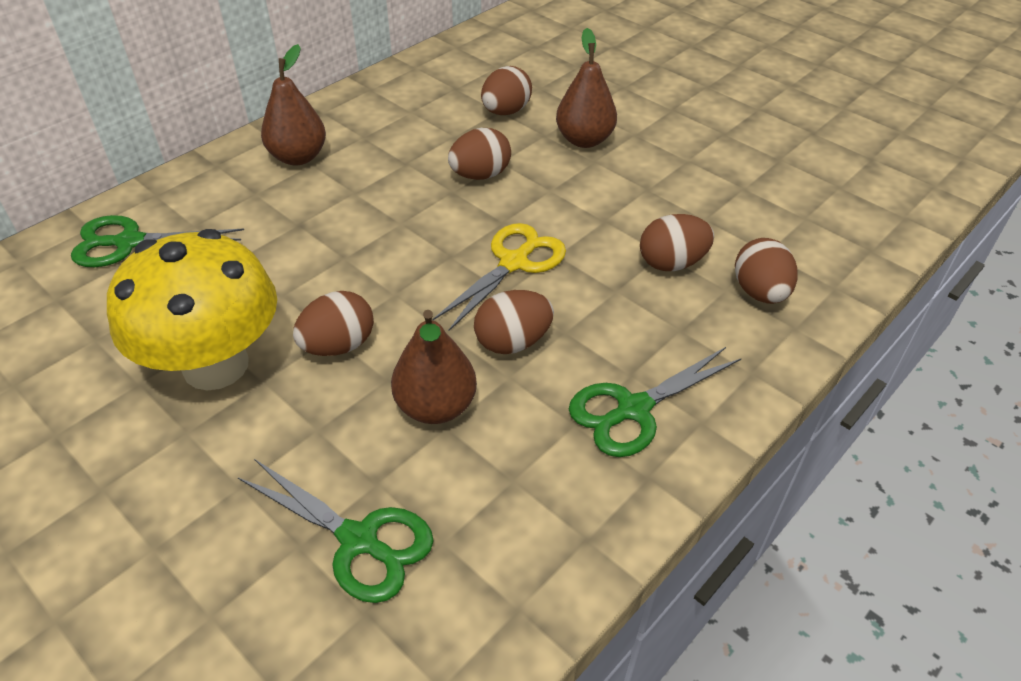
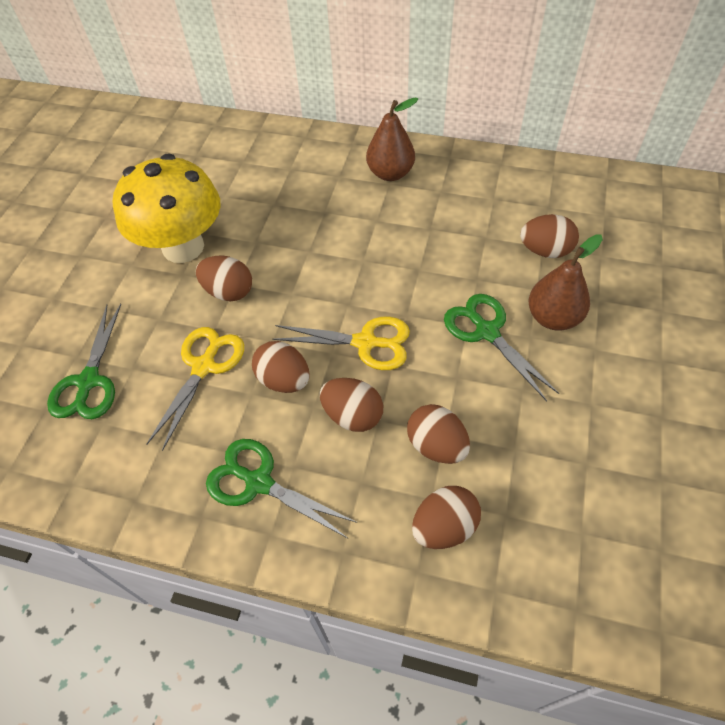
camera: 65 degrees right, 10 degrees up
(129, 242) = (257, 153): green scissors -> green scissors (487, 332)
(436, 406) = (204, 366): brown pear -> yellow scissors
(480, 175) = (450, 275): brown egg -> brown egg (353, 415)

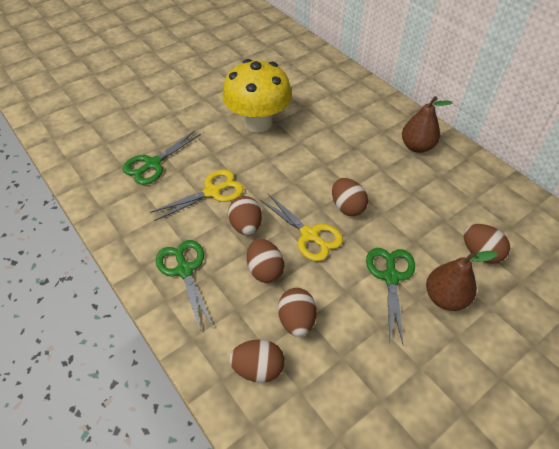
camera: 35 degrees right, 5 degrees down
(229, 292) = (260, 160): brown egg -> brown egg (347, 207)

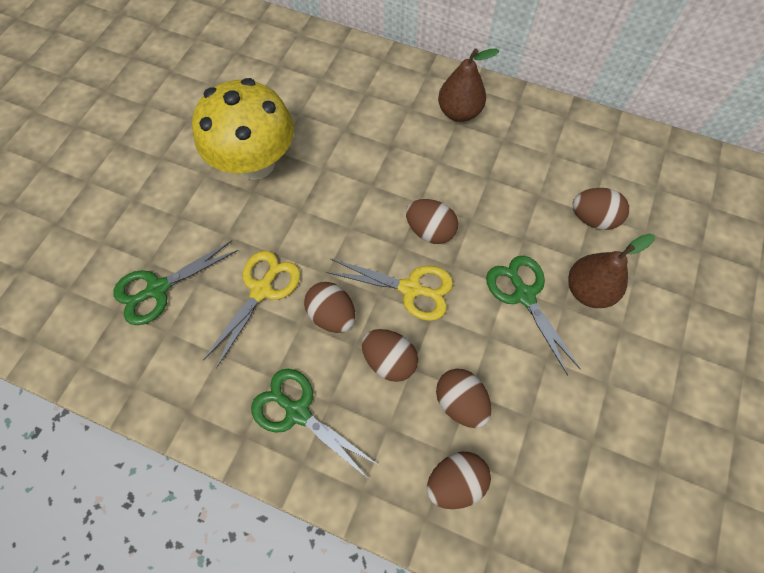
camera: 30 degrees left, 15 degrees up
(153, 164) = (158, 289): green scissors -> green scissors turned 45 degrees clockwise

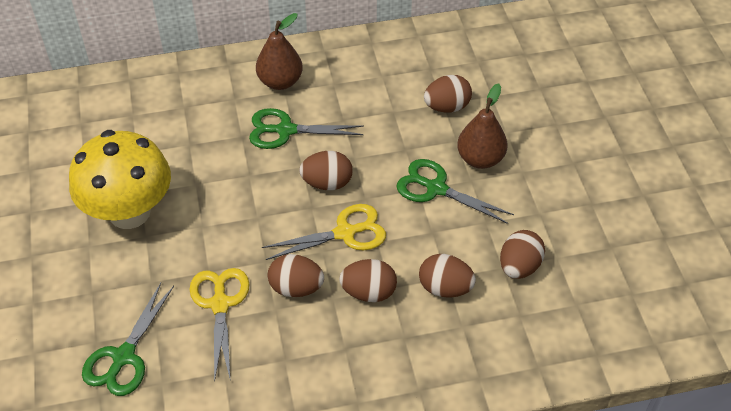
camera: 35 degrees left, 15 degrees down
(298, 412) = (325, 371): green scissors -> green scissors (285, 130)
(455, 481) = (482, 341): brown egg -> brown egg (519, 266)

